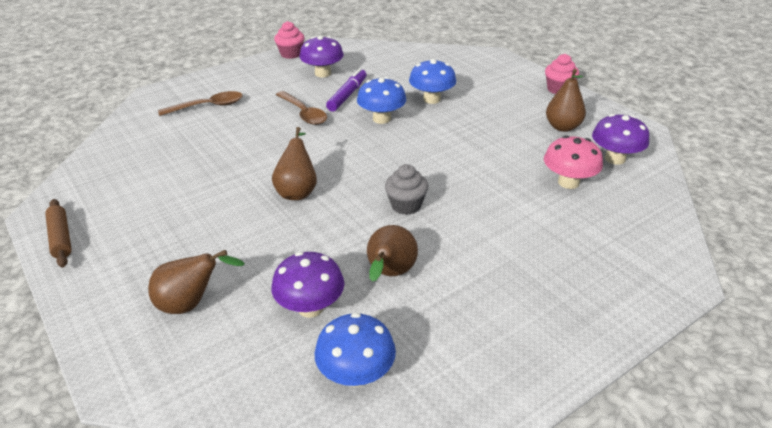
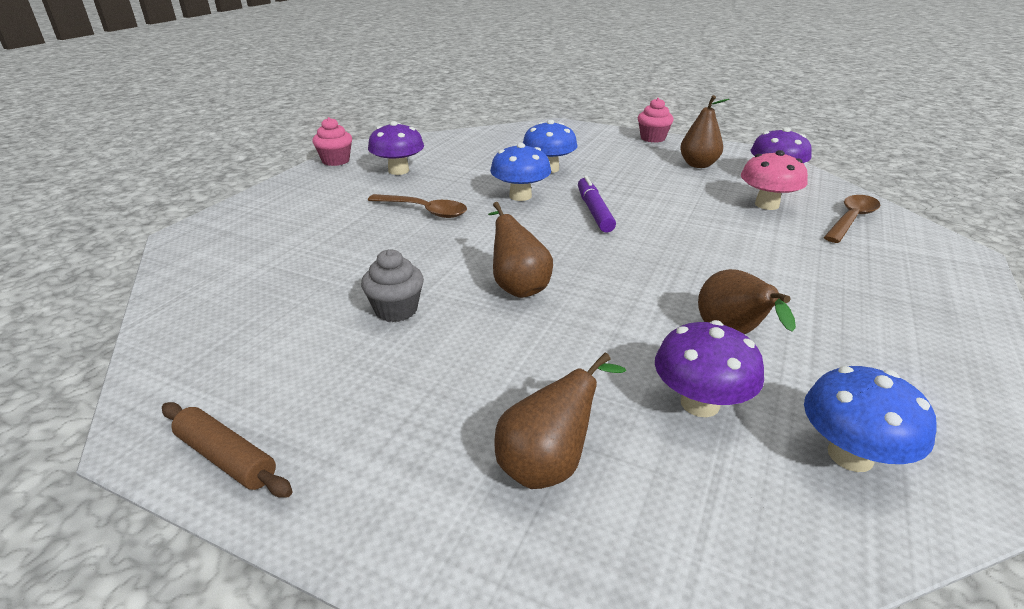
camera: 30 degrees left, 5 degrees down
(208, 106) = (286, 231): brown spoon -> brown spoon (851, 219)
(347, 95) = (453, 184): purple marker -> purple marker (594, 211)
(406, 205) = (654, 265): grey cupcake -> grey cupcake (396, 310)

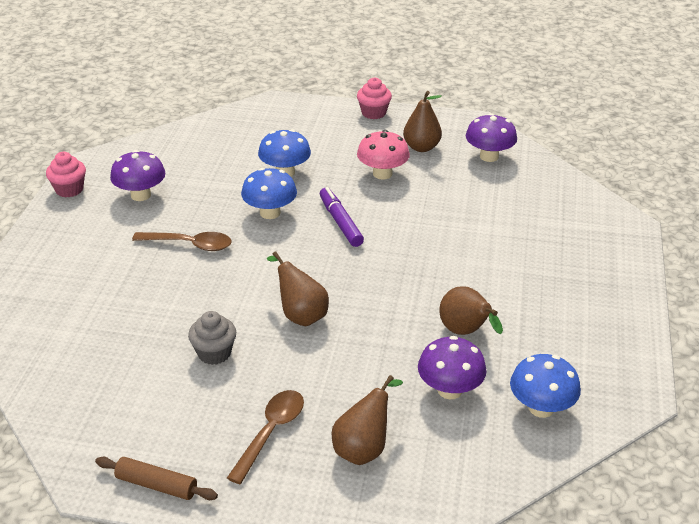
camera: 15 degrees left, 5 degrees up
(766, 205) = (484, 192): pink mushroom -> pink mushroom (382, 174)
(851, 219) = (551, 200): brown spoon -> brown spoon (271, 432)

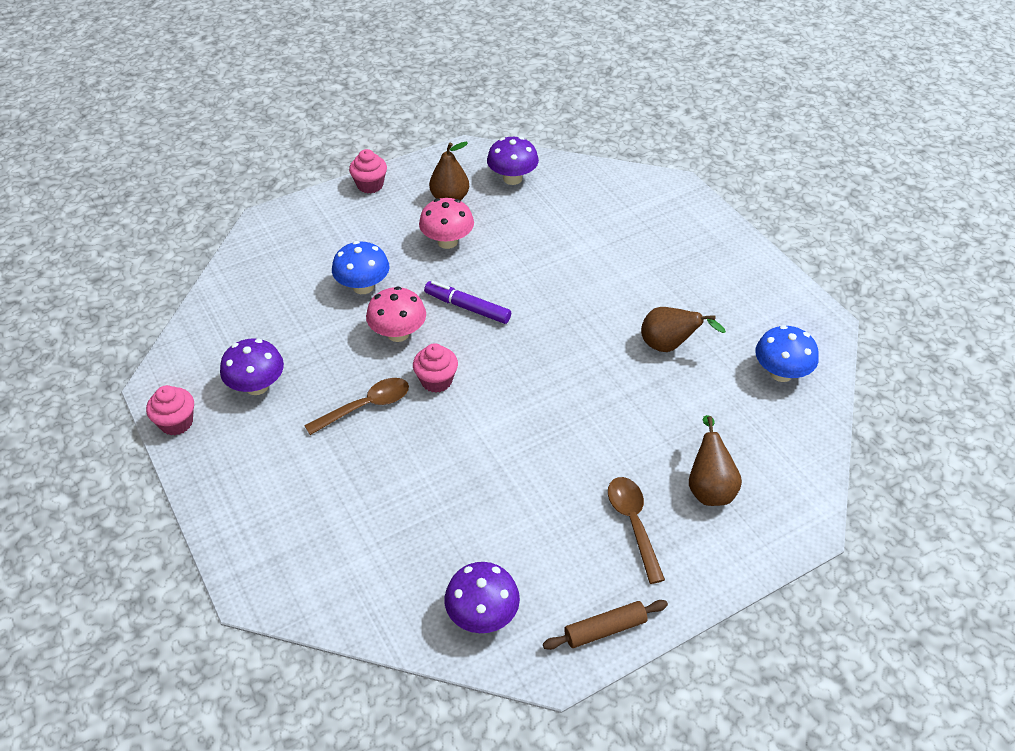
camera: 40 degrees left, 10 degrees up
(214, 353) = (510, 490): grey cupcake -> none
(256, 256) = (436, 381): none -> pink cupcake
(270, 213) = (398, 333): blue mushroom -> pink mushroom
(300, 315) = (536, 411): brown pear -> none
(449, 390) = (711, 400): purple mushroom -> purple mushroom (482, 615)

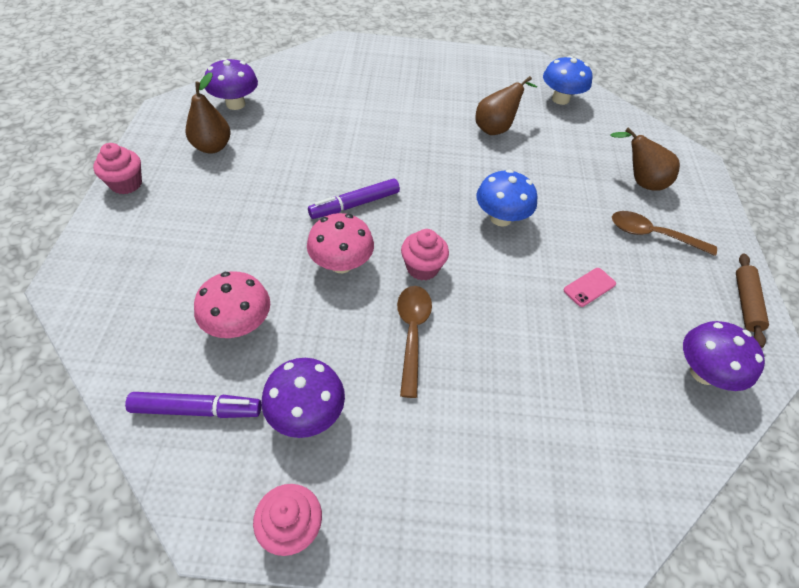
camera: 60 degrees left, 5 degrees up
(222, 335) = (197, 409): none -> purple marker
(363, 286) = (255, 257): blue mushroom -> blue mushroom (500, 218)
(447, 241) = (263, 175): pink mushroom -> pink mushroom (238, 324)
(514, 498) = (589, 287): none -> pink phone

